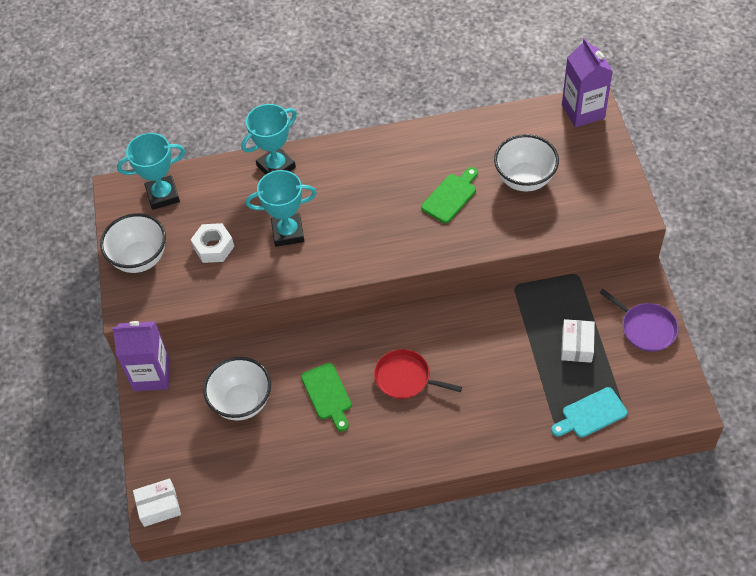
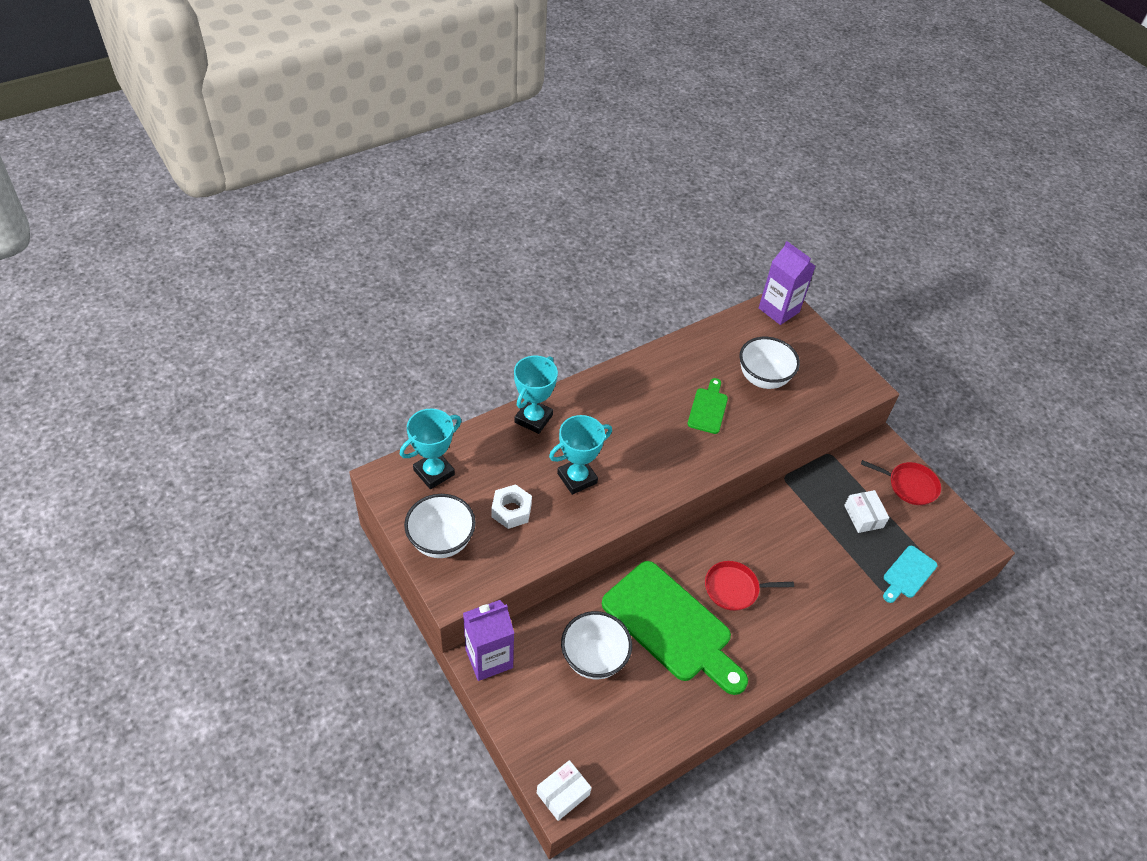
camera: 30 degrees left, 5 degrees down
(327, 394) = (671, 626): green cutting board -> green cutting board, size x2.10
(646, 328) = (909, 485): purple pan -> red pan

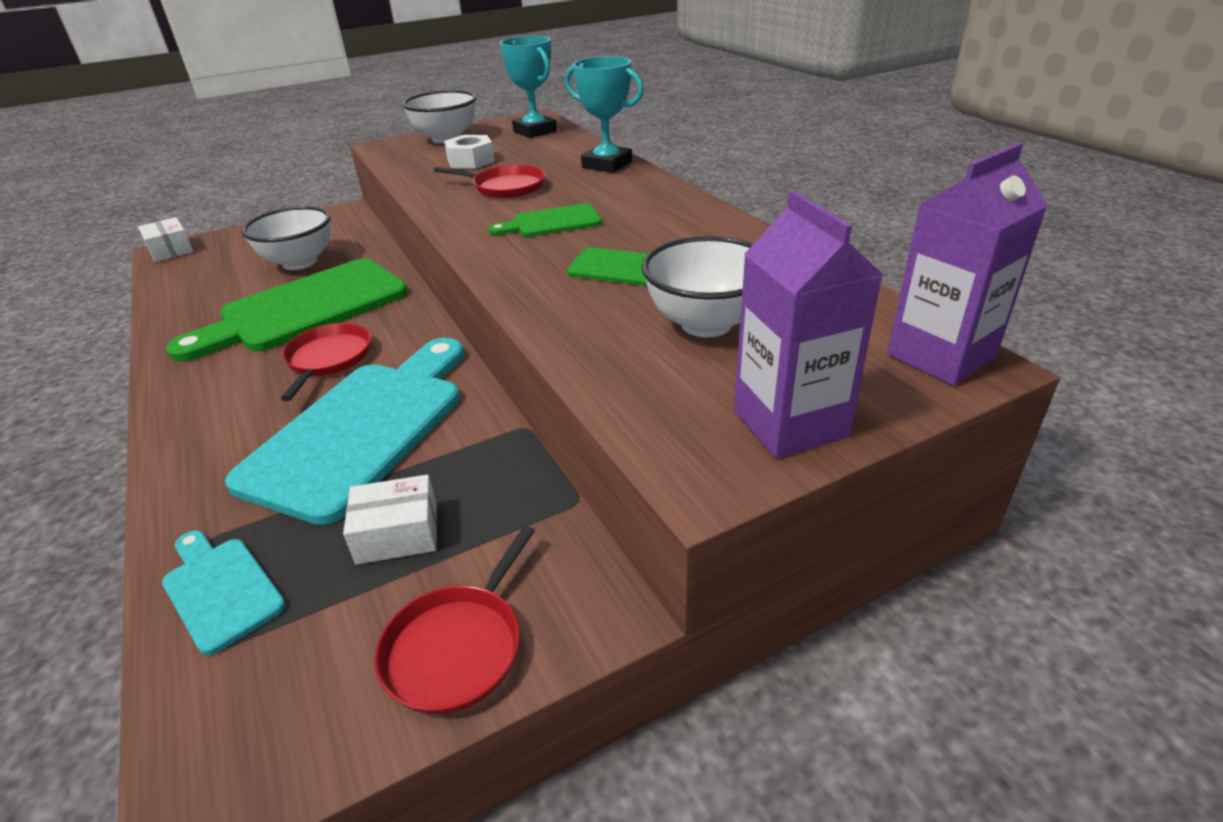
camera: 100 degrees right, 15 degrees down
(489, 658) = (341, 215): purple carton -> purple carton (790, 423)
(577, 478) = (506, 187): turquoise trophy -> red pan
(644, 445) = (551, 222): none -> green cutting board
(798, 549) = (362, 429): none -> turquoise cutting board

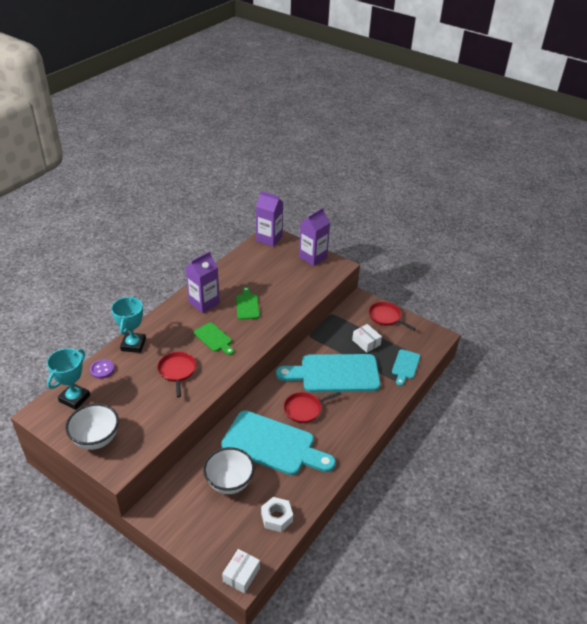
camera: 120 degrees left, 5 degrees up
(305, 309) = (273, 445): green cutting board -> turquoise cutting board
(457, 647) = (386, 317): red pan -> red pan turned 135 degrees counterclockwise
(471, 161) = (139, 404): white nut -> white nut (276, 517)
(572, 145) = (102, 369): none -> purple button
(673, 226) = (204, 303): none -> purple carton
(706, 324) = (275, 279): white bowl -> none

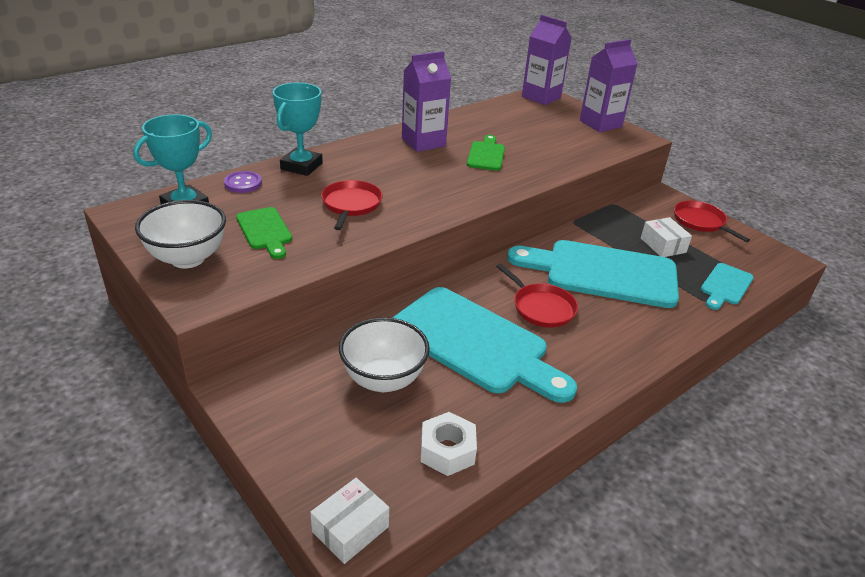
camera: 15 degrees right, 5 degrees down
(214, 338) = (423, 180): green cutting board -> green cutting board (265, 231)
(304, 409) = (541, 307): red pan -> red pan turned 120 degrees counterclockwise

